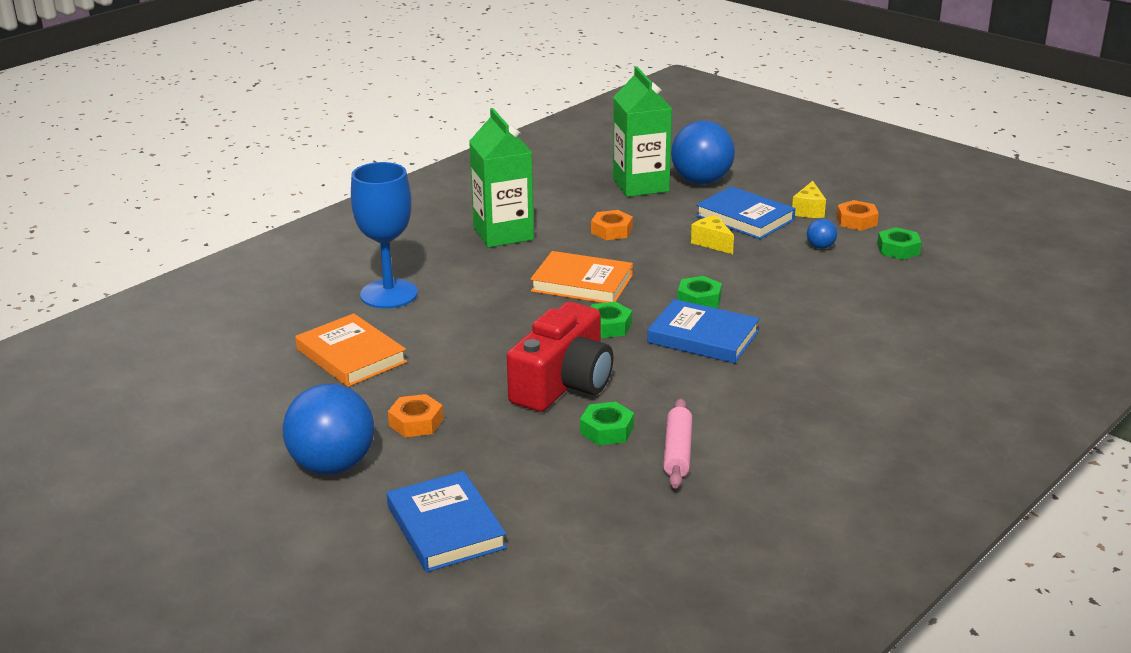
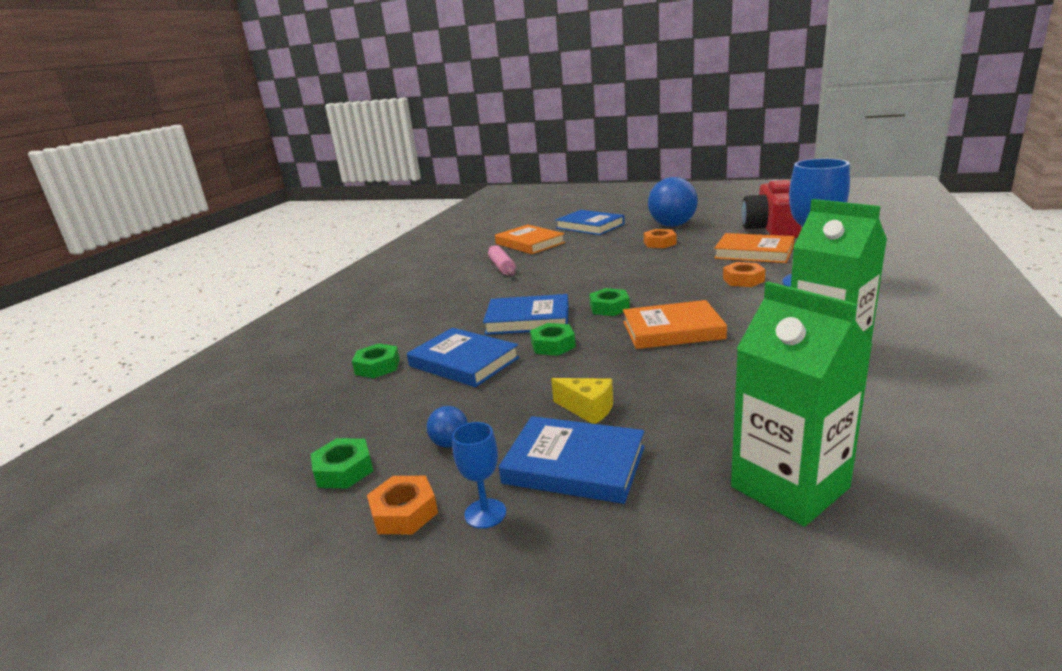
camera: 160 degrees right, 5 degrees down
(563, 384) = (600, 274): red camera -> red camera (771, 229)
(591, 509) = (530, 243): none -> orange book
(607, 430) = (550, 264): green nut -> green nut (377, 367)
(611, 231) = (720, 391): orange nut -> orange nut (743, 280)
(701, 181) = (706, 534): blue ball -> none
(791, 306) = (464, 362): none -> blue book
(809, 210) = (485, 513): yellow cheese -> blue goblet

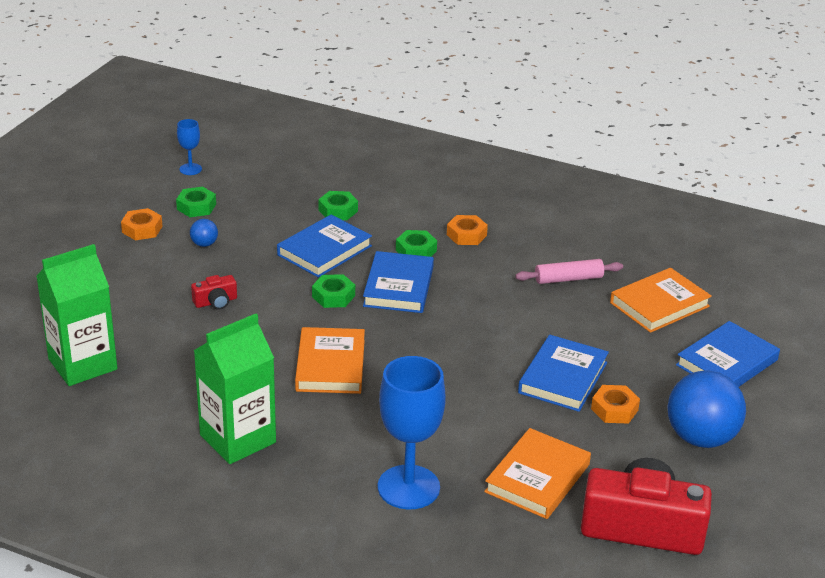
camera: 90 degrees right, 10 degrees up
(485, 513) = (125, 255): blue goblet -> blue goblet (190, 169)
(574, 465) = (152, 289): blue book -> blue book (563, 378)
(588, 409) = (215, 302): yellow cheese -> red camera
(609, 307) = (404, 337): green nut -> green nut (416, 250)
(743, 280) = (441, 442): orange nut -> orange nut (466, 235)

